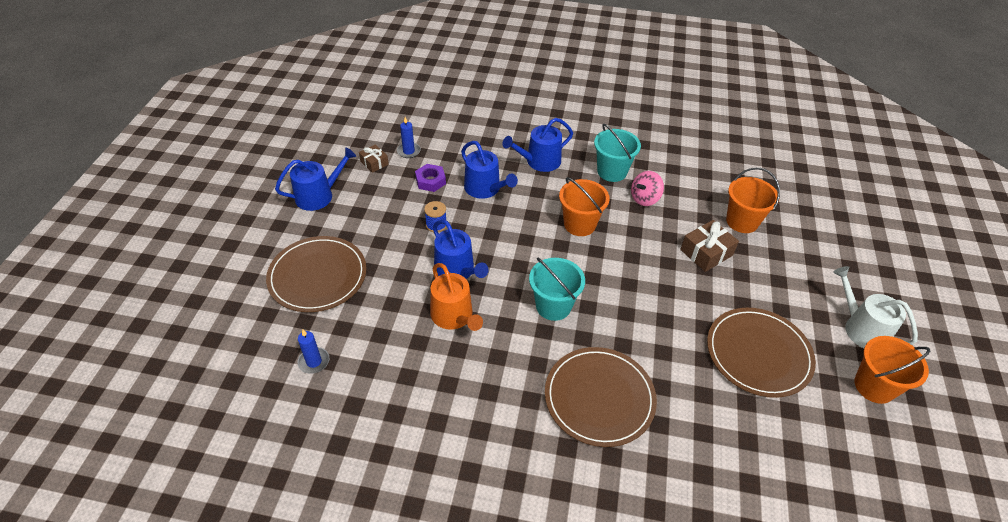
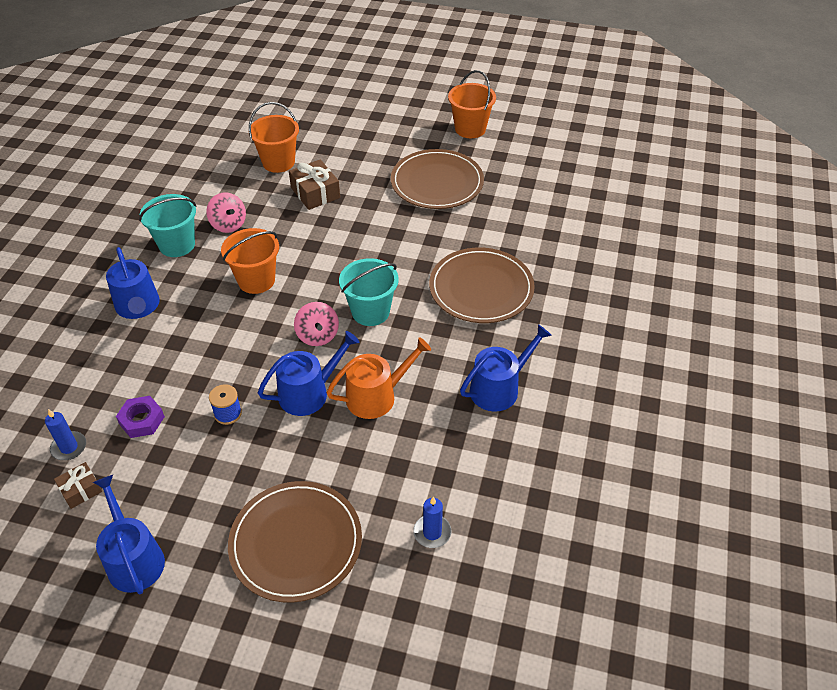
camera: 85 degrees left, 0 degrees up
(485, 189) = (174, 362): blue watering can -> blue watering can (499, 388)
(520, 271) = (317, 335): none -> pink spinning top
(861, 328) = (414, 121): white watering can -> none

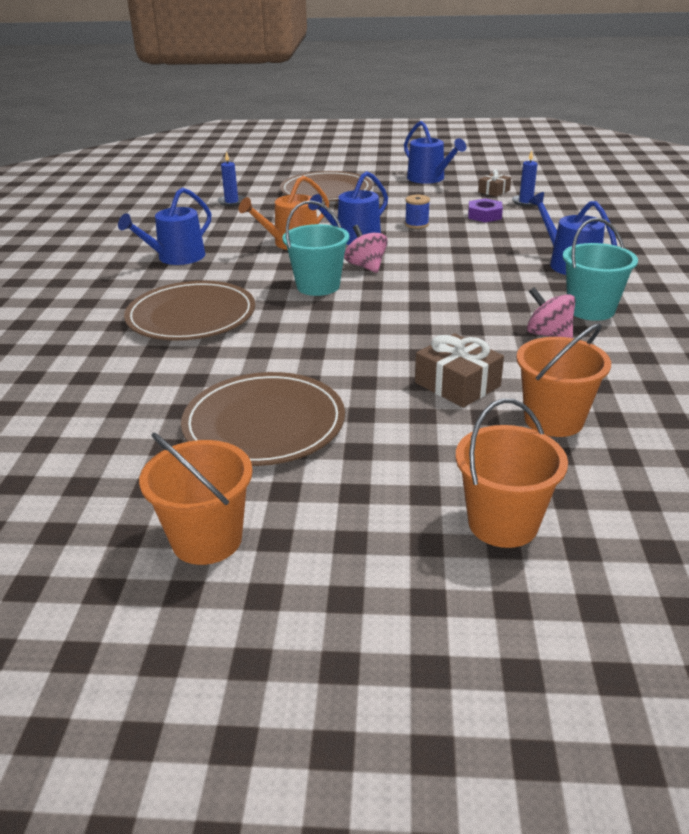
camera: 170 degrees right, 15 degrees down
(256, 280) = (463, 293): orange bucket -> orange bucket (502, 523)

